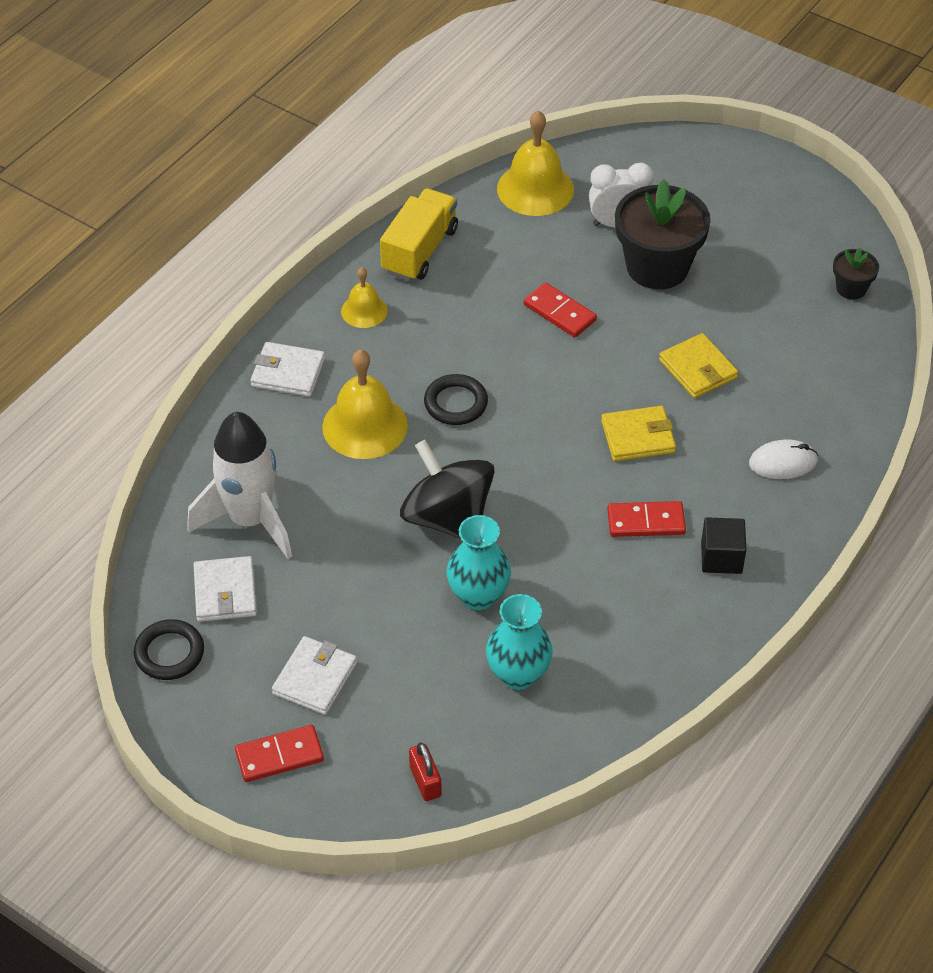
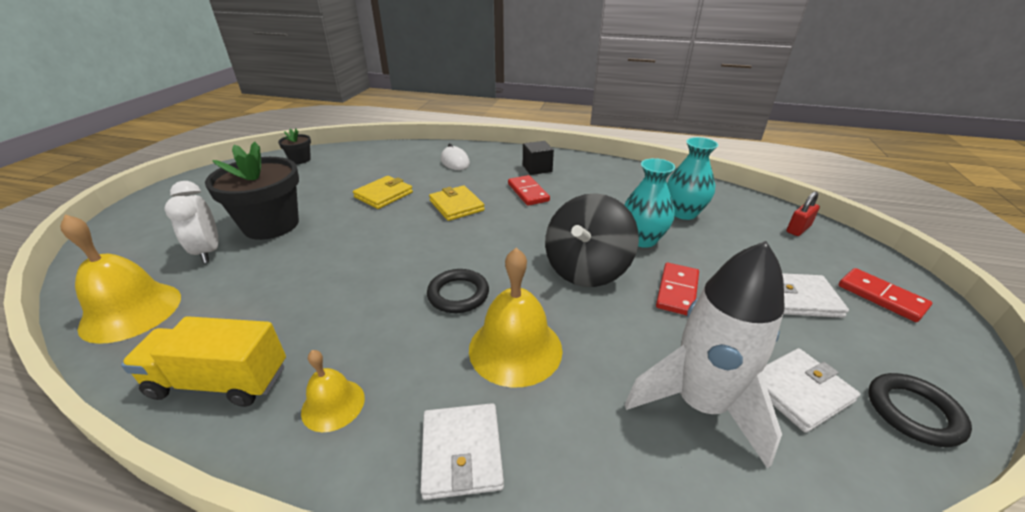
camera: 110 degrees left, 15 degrees down
(560, 312) = (328, 260): red domino -> red domino (677, 291)

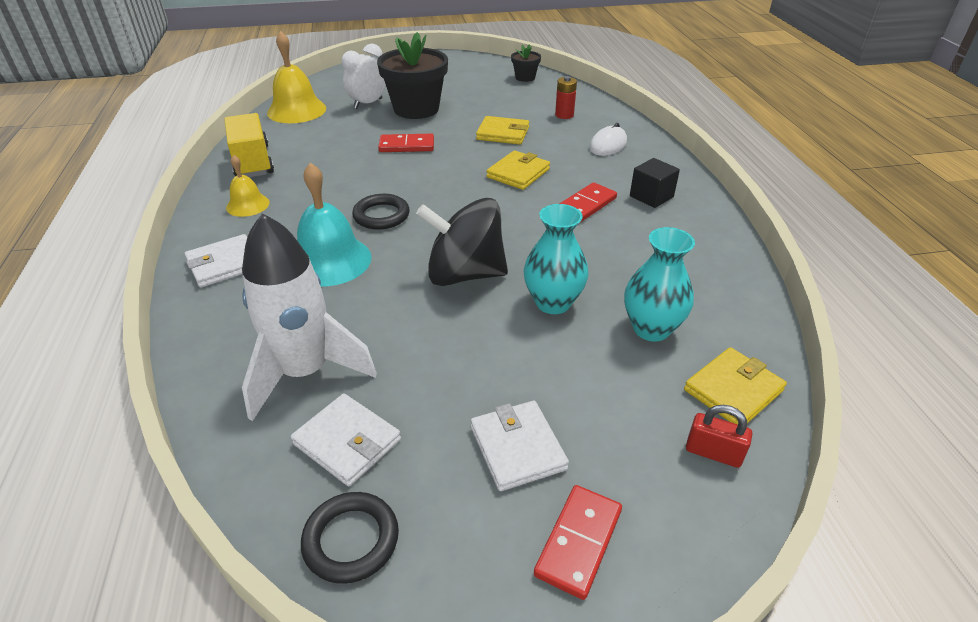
camera: 65 degrees right, 5 degrees up
(389, 163) = (564, 115): none -> red battery
(515, 348) = (330, 260): yellow bell -> turquoise bell
(677, 291) = (466, 341): red domino -> red domino (407, 146)
(746, 207) = (733, 390): none -> yellow wallet

